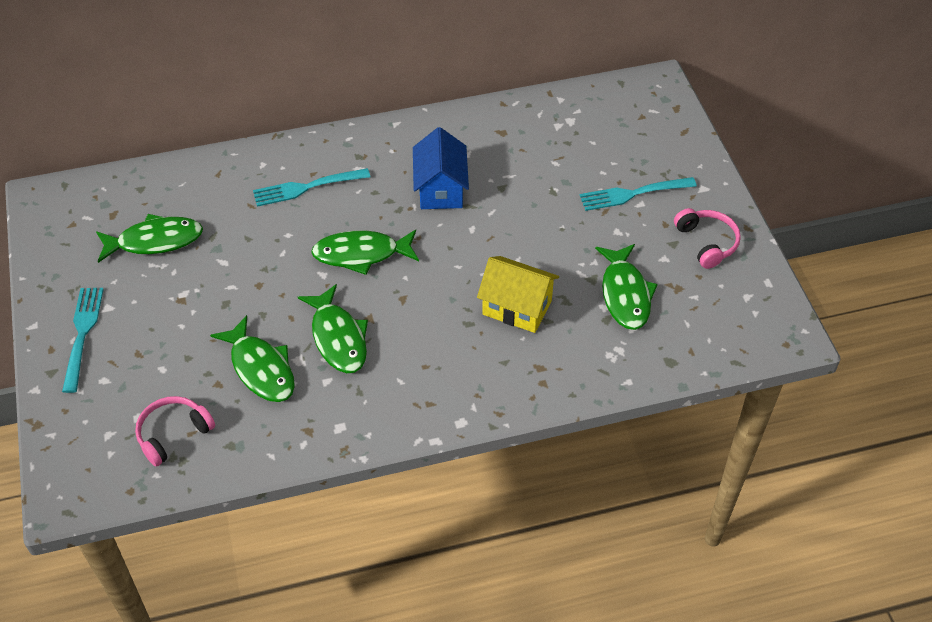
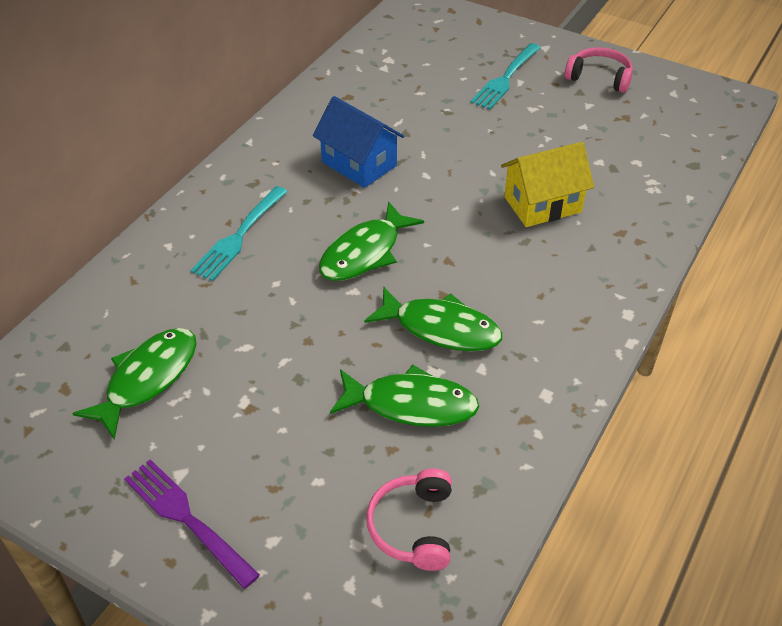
camera: 45 degrees left, 5 degrees down
(82, 335) = (188, 519): turquoise fork -> purple fork
(625, 294) = (600, 144): green fish -> none

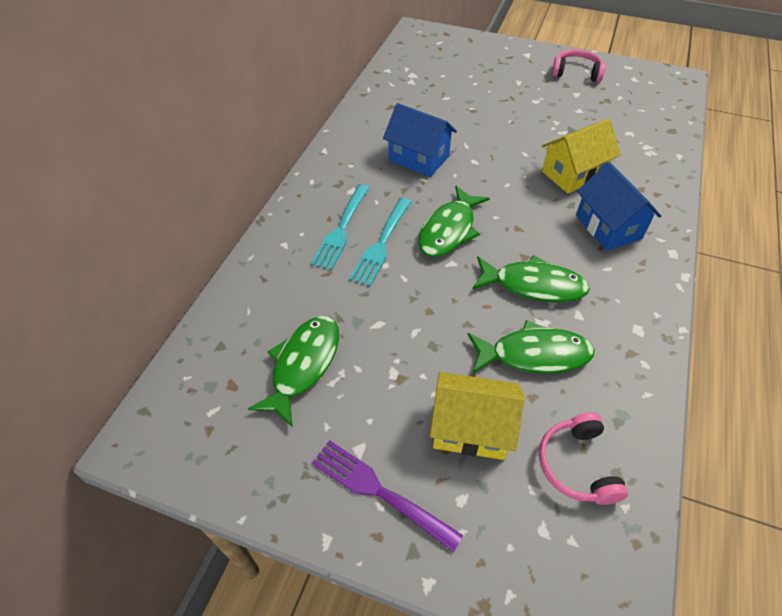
camera: 10 degrees left, 5 degrees up
(309, 471) = (471, 428): none -> yellow house
(505, 78) = (507, 80): turquoise fork -> turquoise fork (381, 243)
(560, 273) = (608, 227): none -> blue house

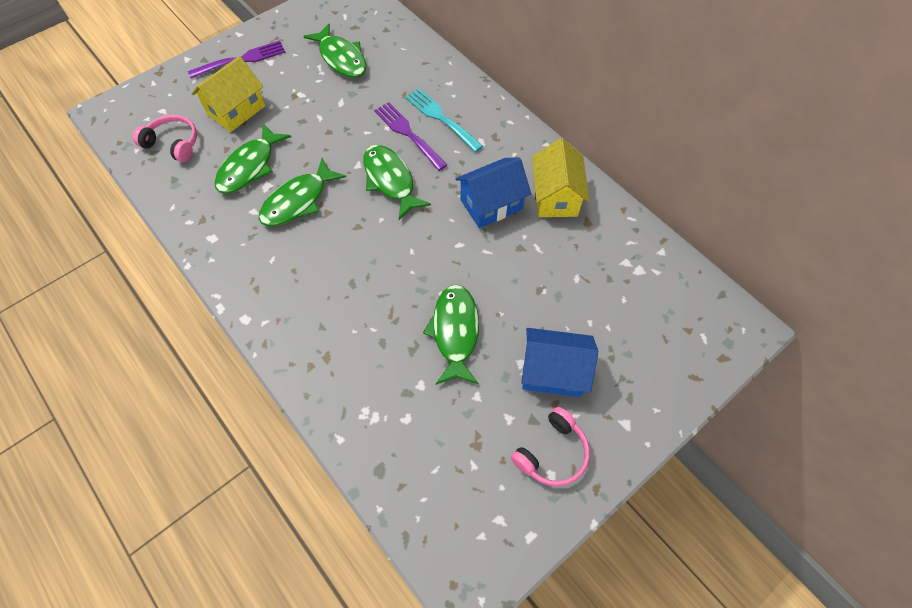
camera: 120 degrees right, 10 degrees up
(381, 243) = (409, 134): turquoise fork -> purple fork
(547, 135) = (455, 332): none -> green fish
(573, 174) = (386, 313): yellow house -> yellow house (555, 197)
(608, 227) = (307, 292): blue house -> blue house (552, 372)

